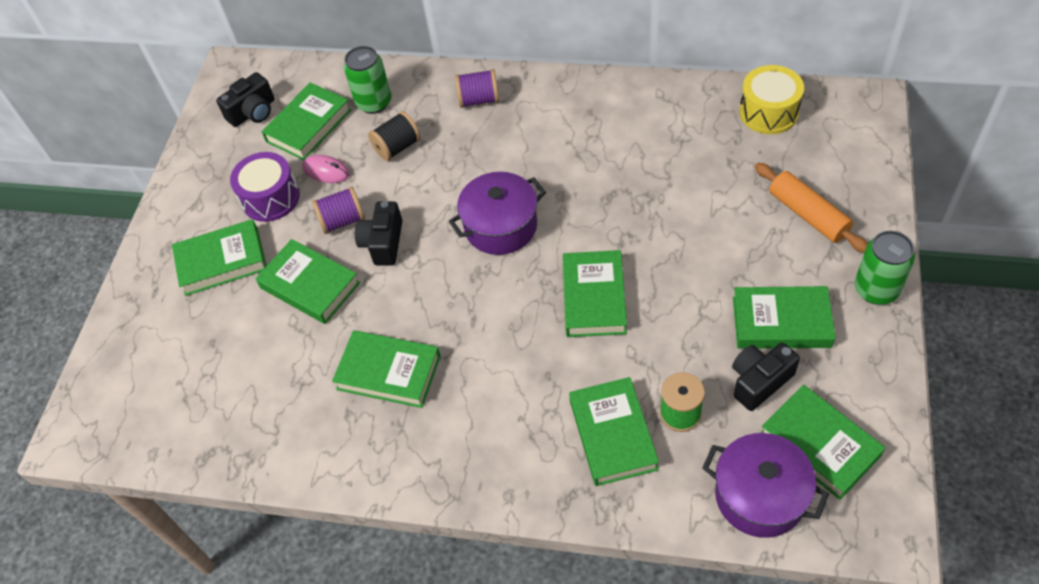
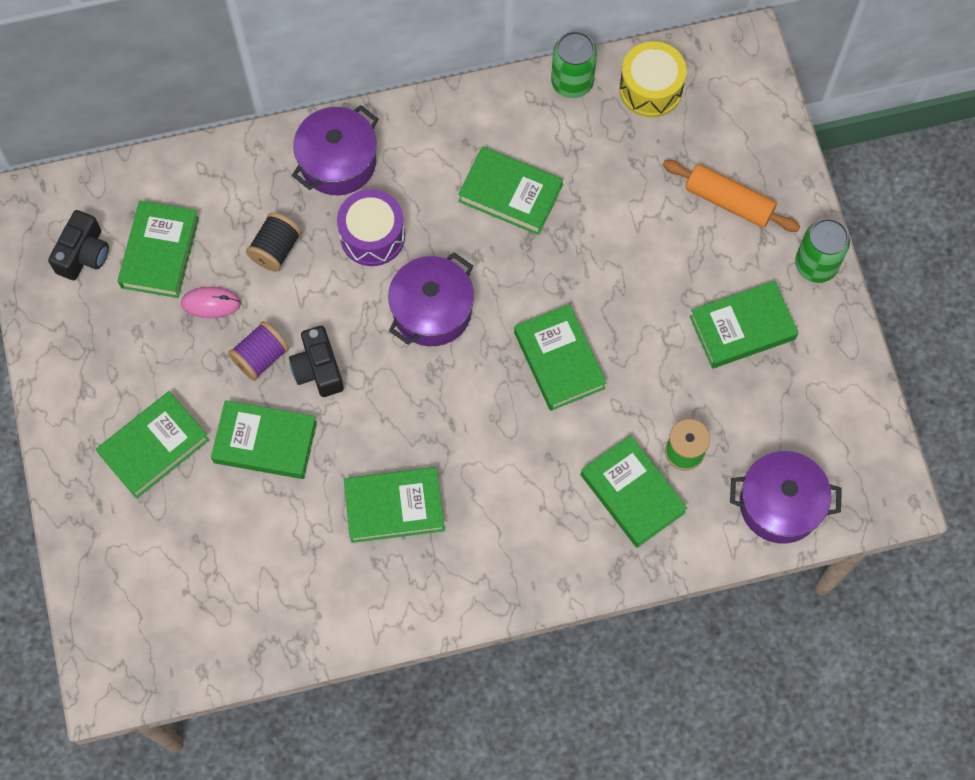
camera: 30 degrees left, 15 degrees up
(270, 198) = (166, 355): purple drum -> purple drum (372, 236)
(374, 103) = (220, 200): green can -> green can (572, 82)
(479, 100) = (338, 162): purple spool -> purple pot
(759, 381) = (743, 395): black camera -> none
(819, 444) = (814, 438): green book -> green book (510, 194)

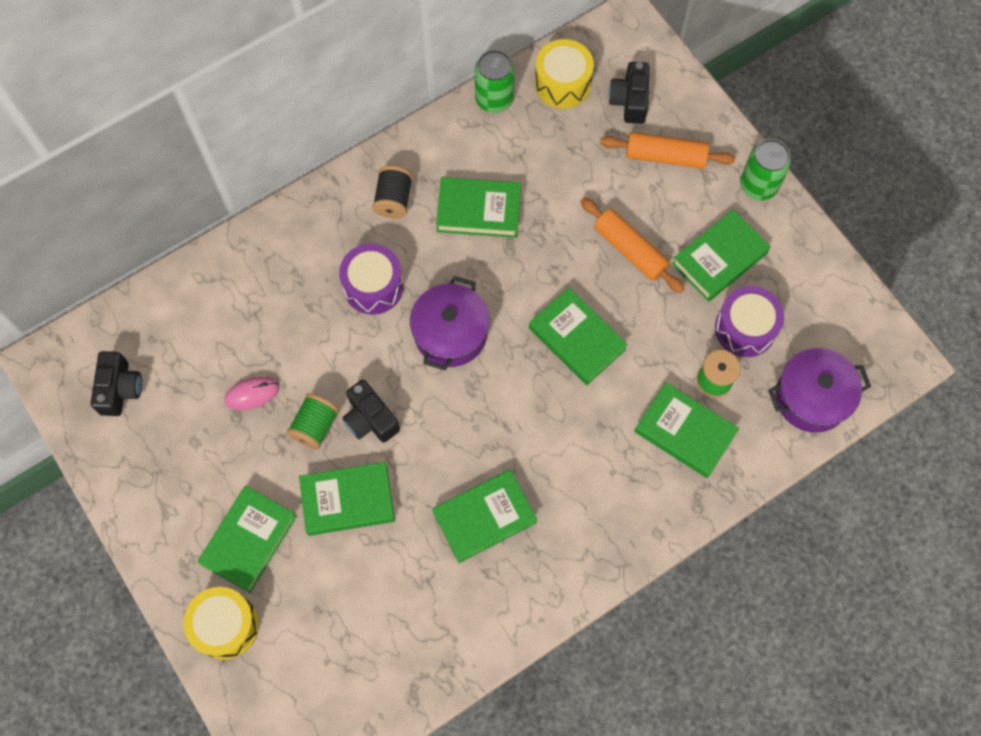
camera: 20 degrees left, 0 degrees up
(101, 522) = (226, 625): none -> yellow drum
(160, 252) = (189, 364): green book -> none
(261, 357) = (315, 426): purple spool -> green spool
(276, 249) = (292, 326): black spool -> black spool (393, 200)
(338, 162) = (318, 232): purple pot -> none
(651, 287) = (630, 250): none -> orange rolling pin
(714, 130) = (629, 100): none -> black camera
(739, 409) = (745, 328): none -> purple drum

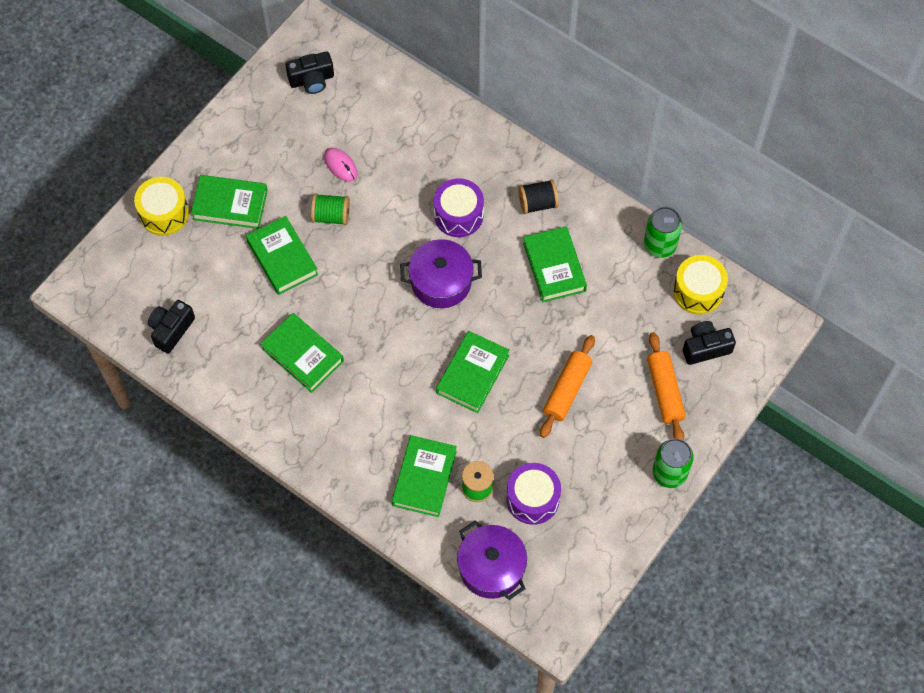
camera: 70 degrees right, 5 degrees down
(370, 419) = (350, 250): black camera -> black camera (171, 330)
(719, 259) = (587, 461): green book -> none

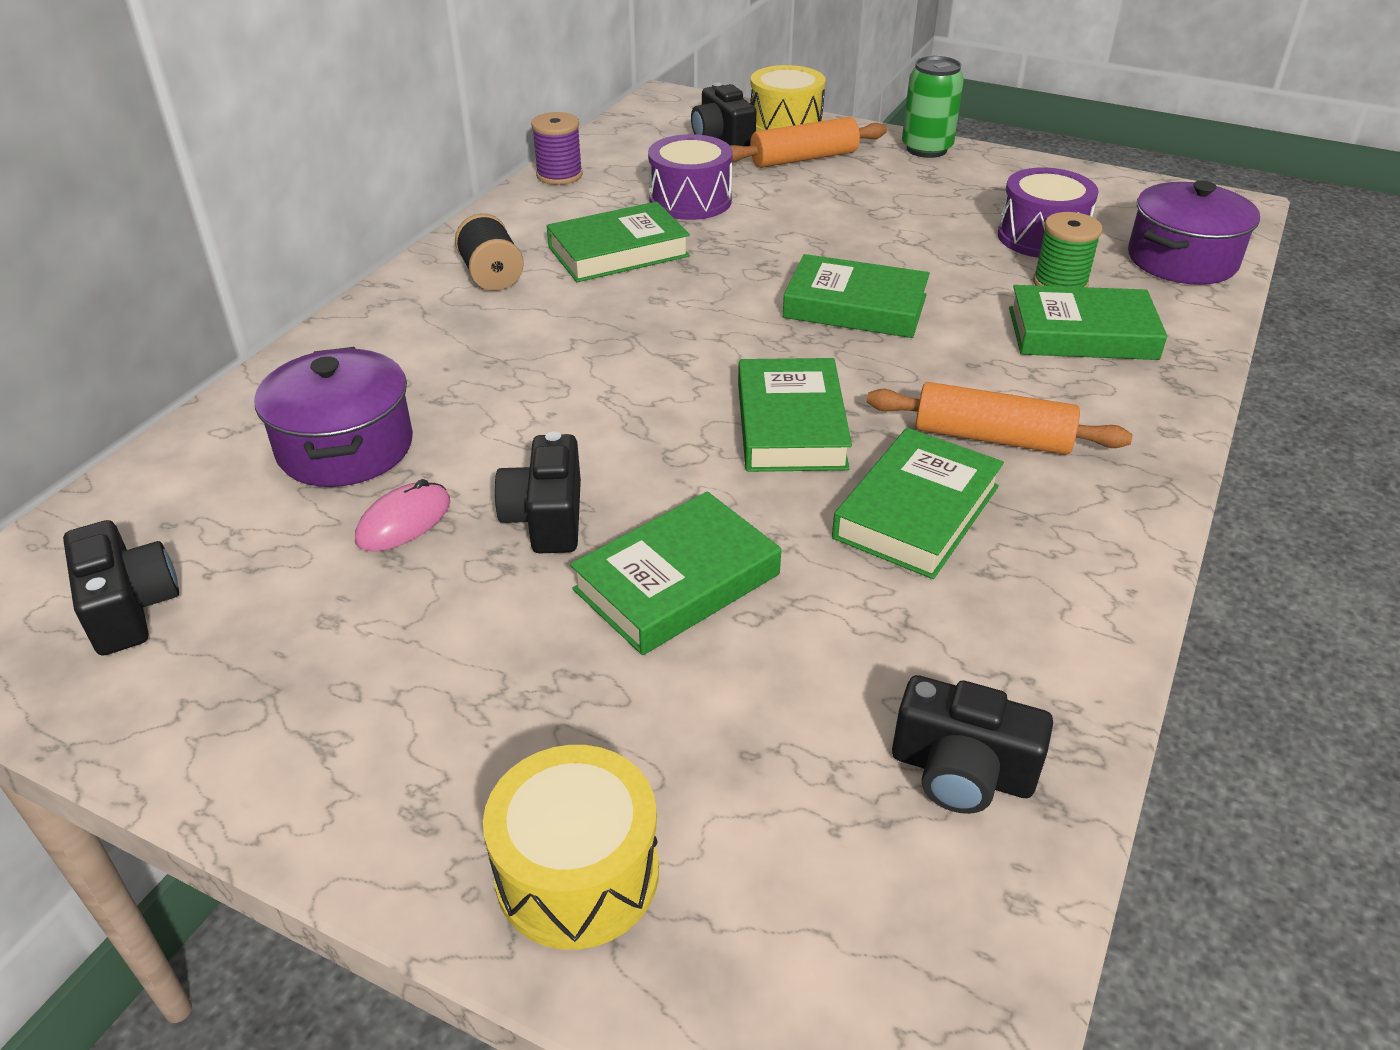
camera: 100 degrees left, 25 degrees down
(230, 204) = (531, 712): green book -> green book (790, 425)
(331, 216) = (546, 518): green spool -> black camera
(441, 282) = (679, 356): purple pot -> purple pot (345, 447)
(458, 215) = (525, 352): purple drum -> purple drum (690, 201)
(567, 390) = (840, 225): orange rolling pin -> orange rolling pin (992, 438)
(660, 245) = (559, 175): green can -> purple spool
(698, 291) = (632, 147): yellow drum -> yellow drum (785, 124)

